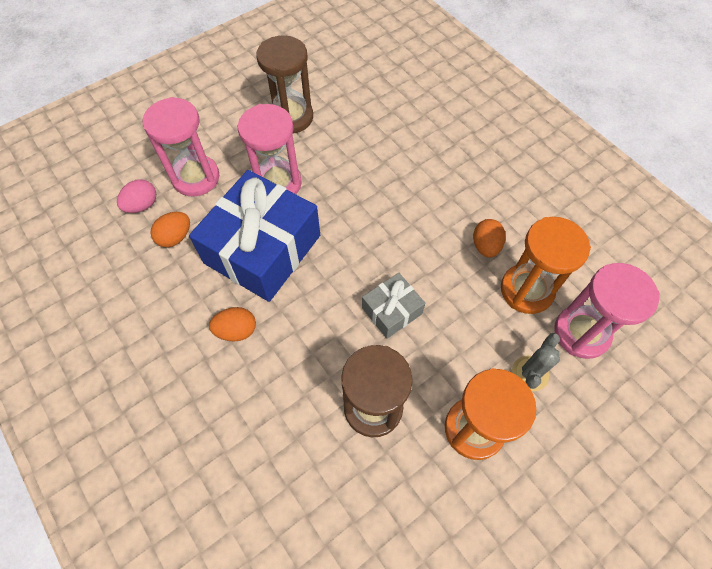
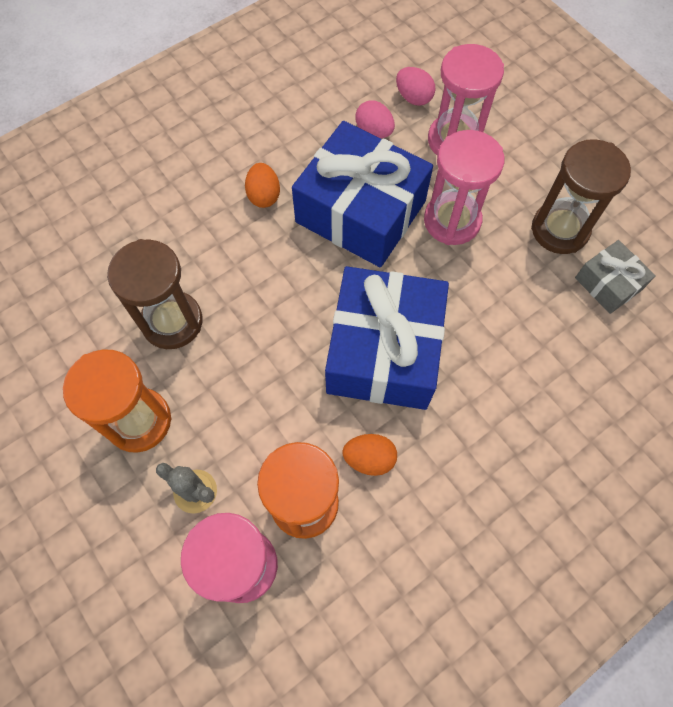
camera: 90 degrees right, 5 degrees up
(175, 237) = (374, 131): orange egg -> pink egg
(392, 311) = (281, 343): grey gift -> grey gift (608, 284)
(396, 235) = (383, 351): none -> blue gift

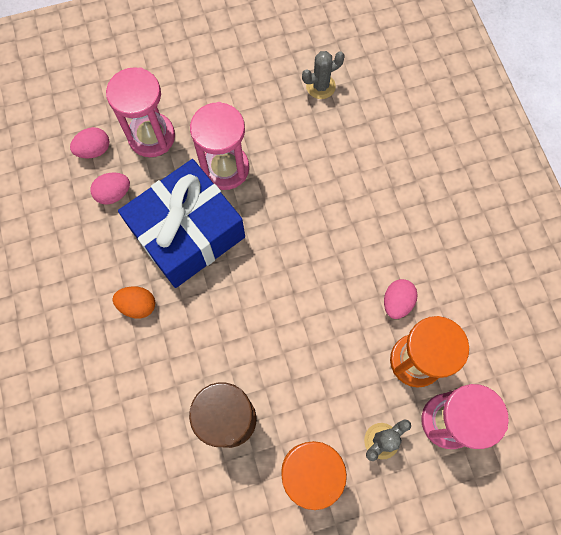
camera: 70 degrees left, 5 degrees up
(369, 458) = (397, 302): orange egg -> pink egg
(383, 351) = (316, 261): blue gift -> none
(560, 230) = (264, 97): brown hourglass -> none
(608, 284) = (320, 86): grey gift -> grey cactus

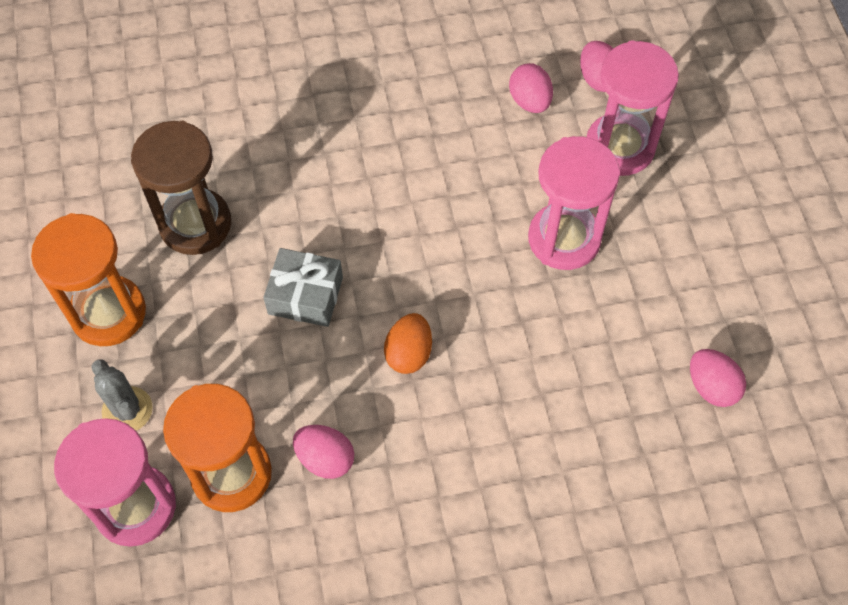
camera: 95 degrees right, 10 degrees down
(138, 305) = (365, 126): orange egg -> orange egg (409, 353)
(187, 233) = (463, 187): blue gift -> none
(282, 330) = (305, 295): none -> grey gift
(320, 86) = (711, 387): grey cactus -> pink egg

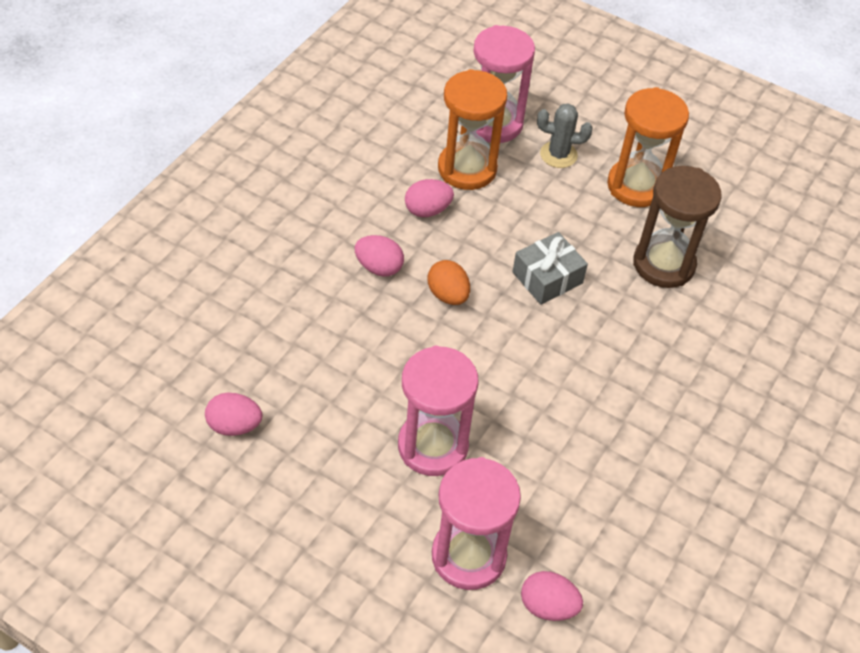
camera: 130 degrees right, 10 degrees down
(530, 101) = (575, 535): pink egg -> pink egg (379, 267)

